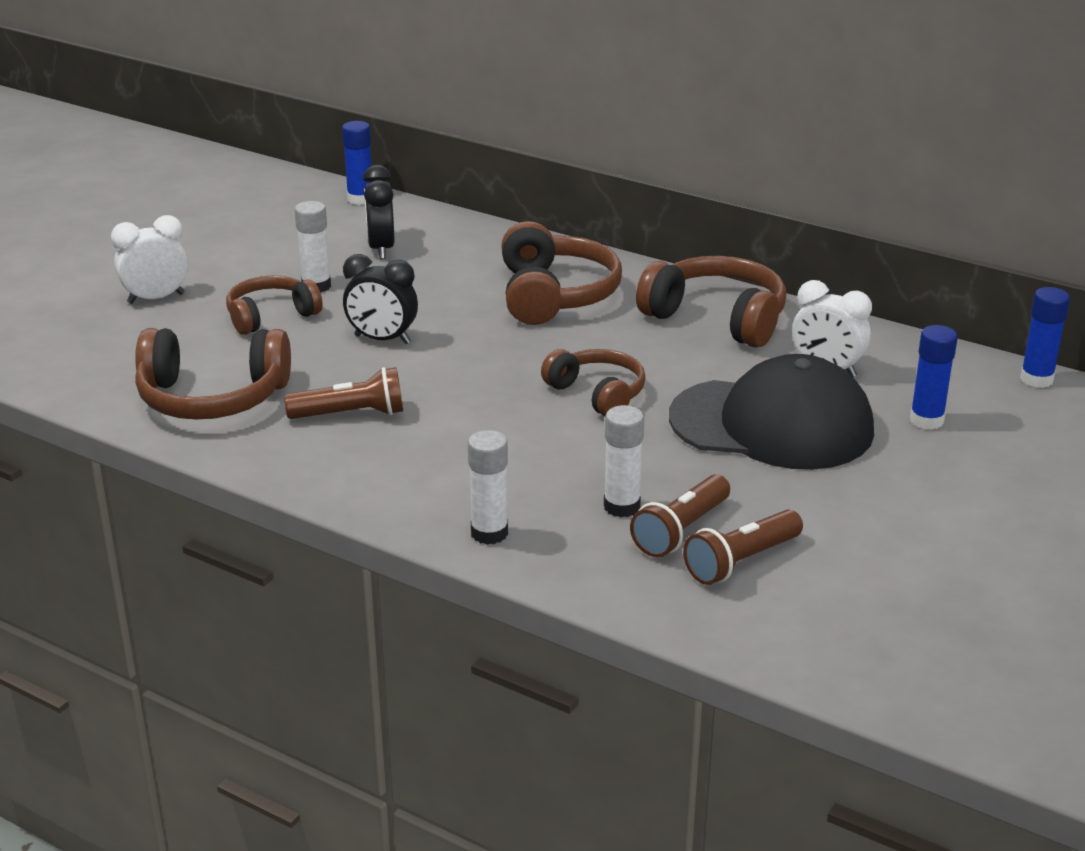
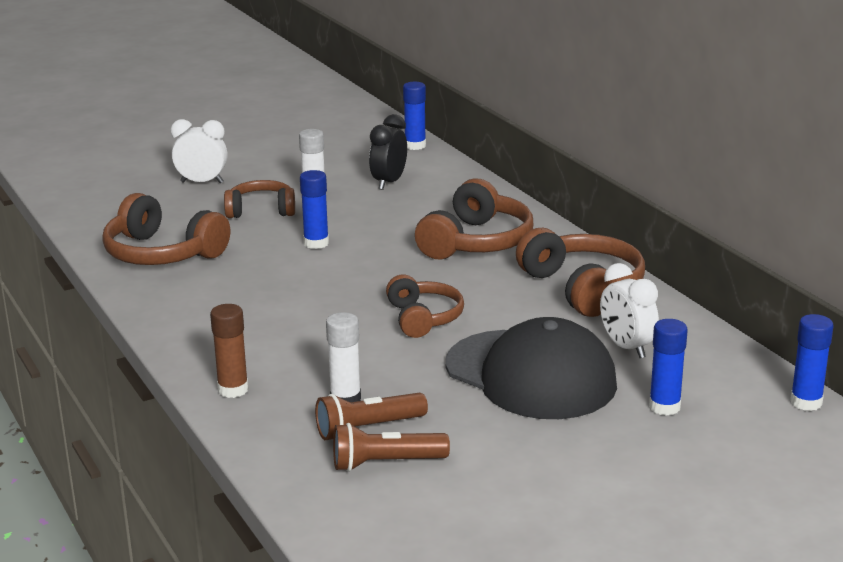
camera: 30 degrees right, 5 degrees down
(351, 414) = (236, 287): brown flashlight -> none
(382, 339) = (316, 243): black clock -> blue glue stick
(489, 533) = (233, 390): white glue stick -> brown glue stick

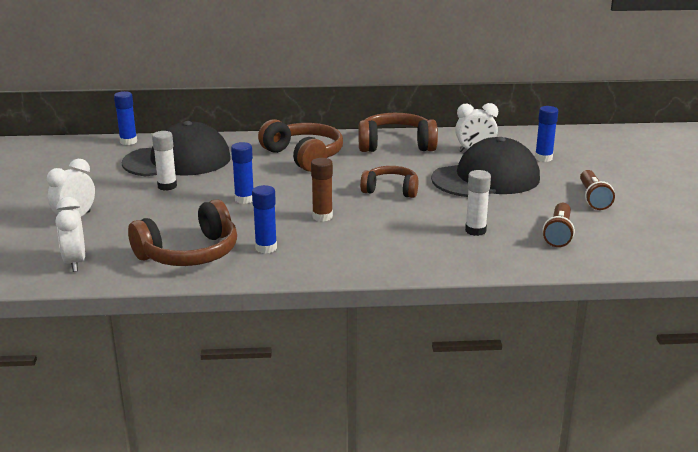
camera: 65 degrees left, 0 degrees up
(109, 211) = (75, 263): none -> white clock
(233, 390) = (434, 262): brown glue stick -> brown glue stick (322, 217)
(261, 210) = (162, 207): brown headphones -> none
(368, 428) = (515, 231): brown flashlight -> brown flashlight (593, 198)
(389, 182) = (177, 160): black clock -> black cap
(806, 402) = (559, 131): blue glue stick -> blue glue stick (266, 248)

